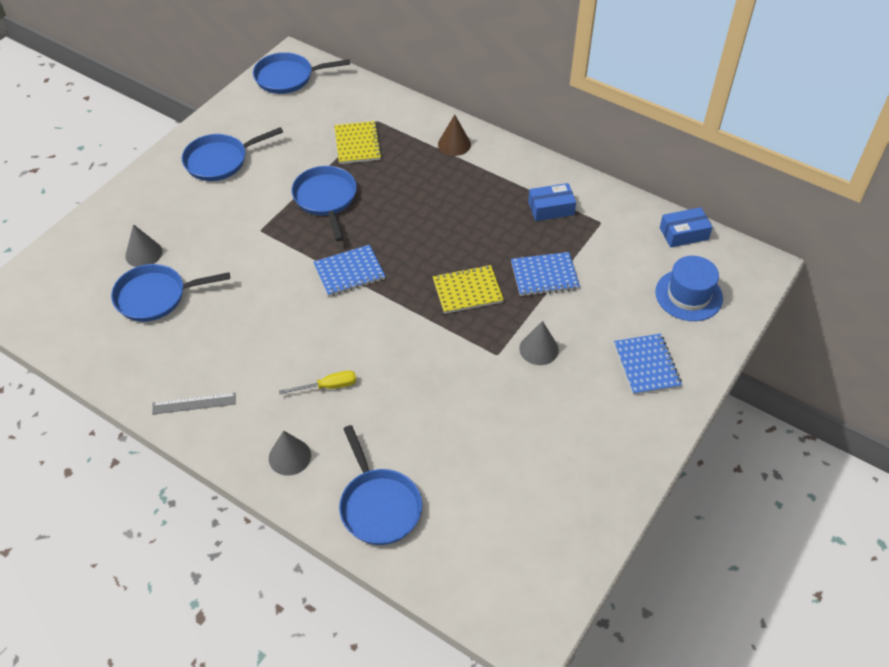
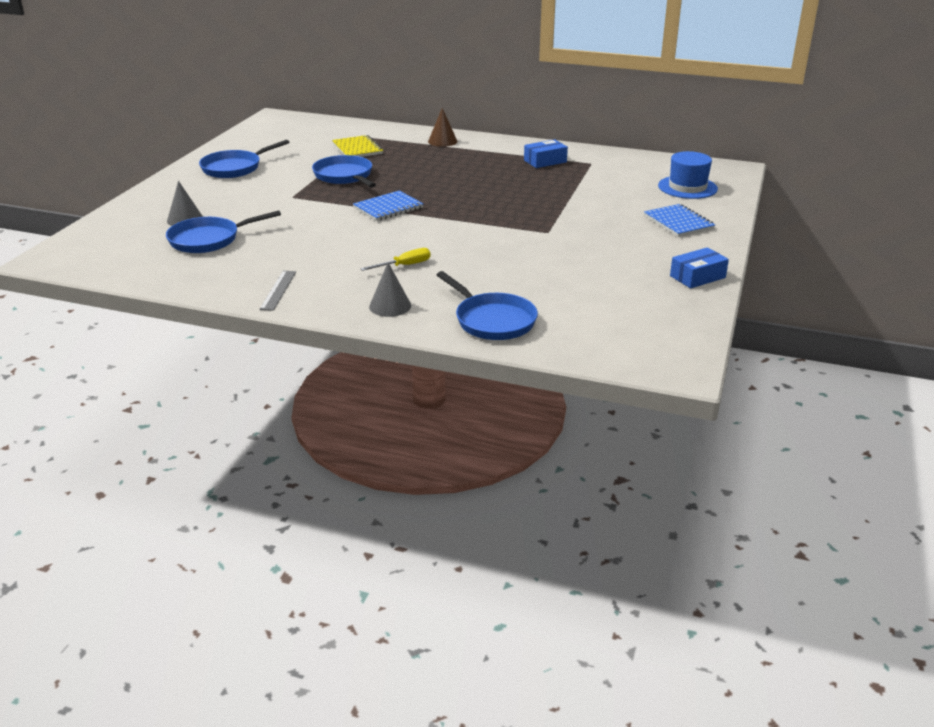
camera: 15 degrees left, 20 degrees down
(194, 403) = (278, 290): grey ruler -> grey ruler turned 60 degrees counterclockwise
(288, 77) = (276, 125): blue pan -> none
(467, 291) = (500, 205): yellow notebook -> none
(539, 349) = (582, 225): grey cone -> none
(544, 276) = (562, 191): blue notebook -> none
(683, 233) = (662, 161): blue box -> blue box (697, 277)

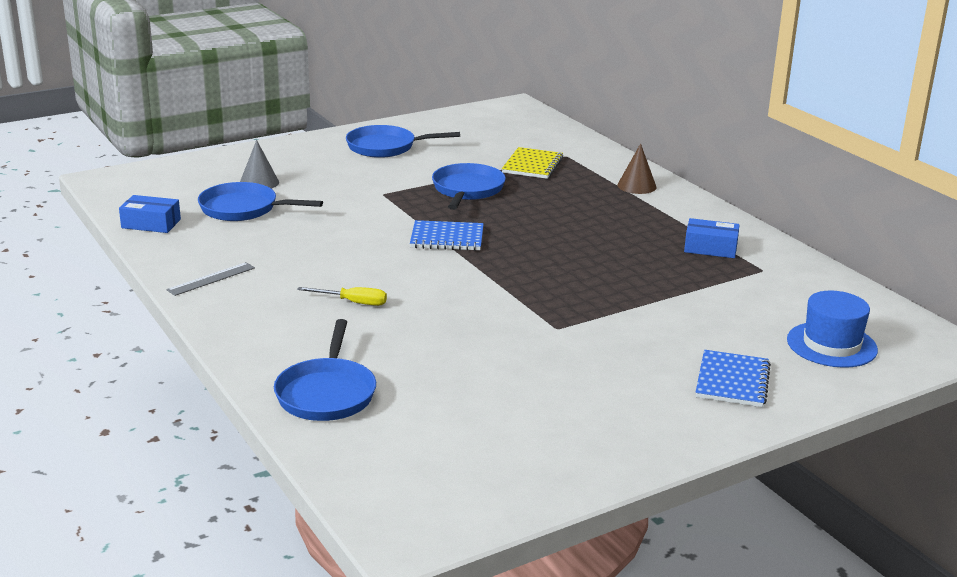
camera: 40 degrees right, 5 degrees down
(390, 306) = (268, 336): grey cone -> none
(697, 277) = (627, 452): blue box -> blue box (151, 224)

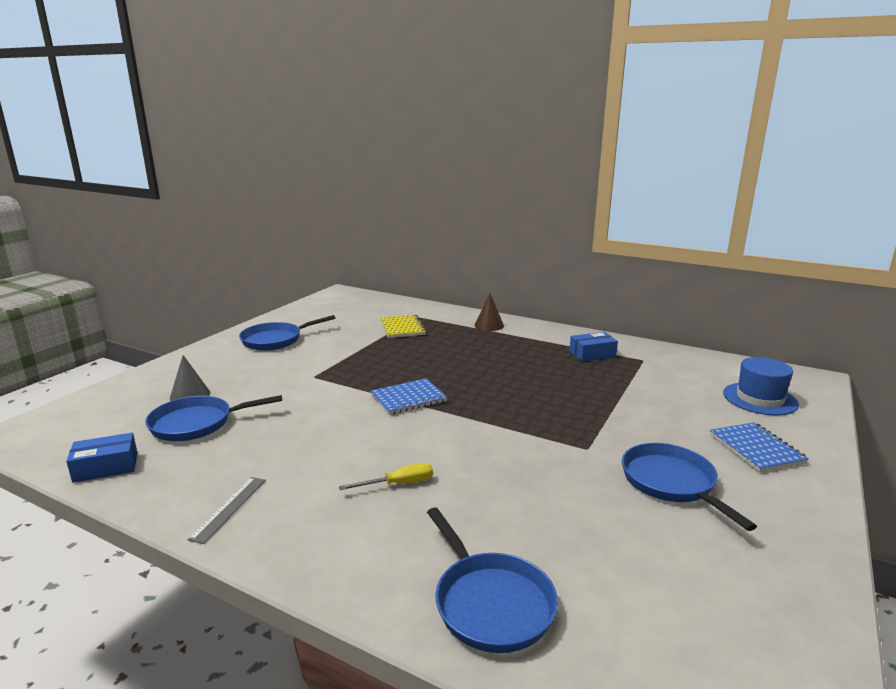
camera: 30 degrees left, 5 degrees down
(467, 190) = (378, 357): blue pan -> blue pan (671, 483)

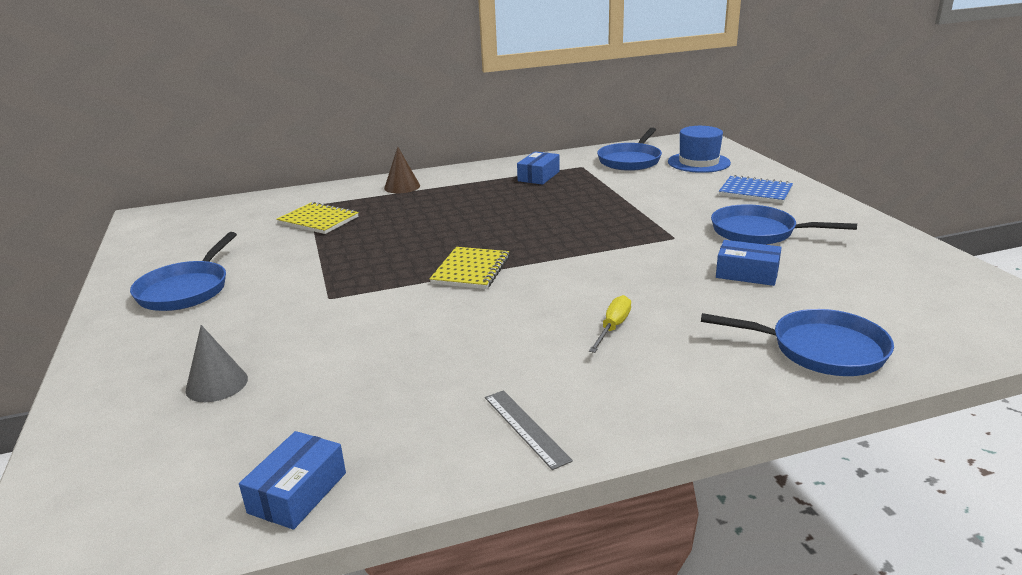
camera: 45 degrees left, 5 degrees up
(197, 423) = (303, 398): blue pan -> blue pan (630, 160)
(408, 398) = (471, 270): blue notebook -> yellow notebook
(578, 508) = (747, 273): none -> blue box

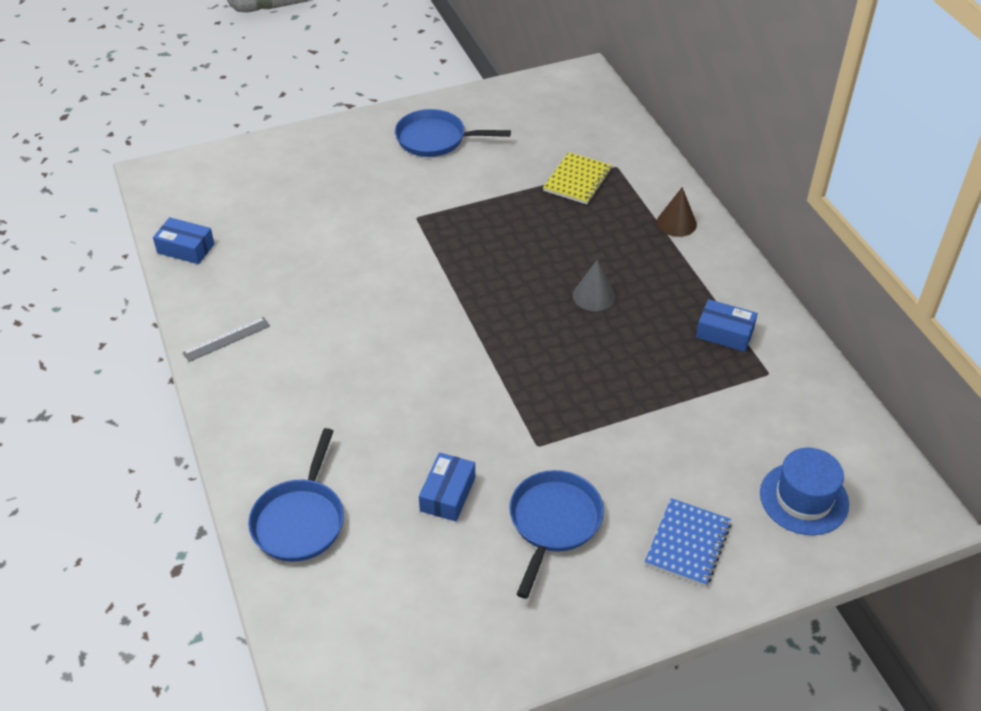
camera: 85 degrees right, 20 degrees up
(217, 384) = (299, 190): grey cone -> grey cone (593, 296)
(471, 270) = (463, 294): yellow notebook -> none
(613, 327) = (351, 387): yellow screwdriver -> none
(630, 160) = (802, 424): blue pan -> none

